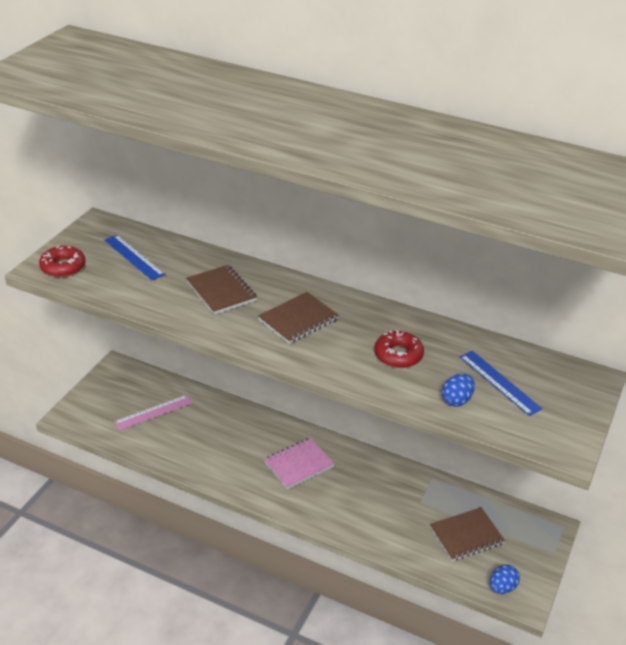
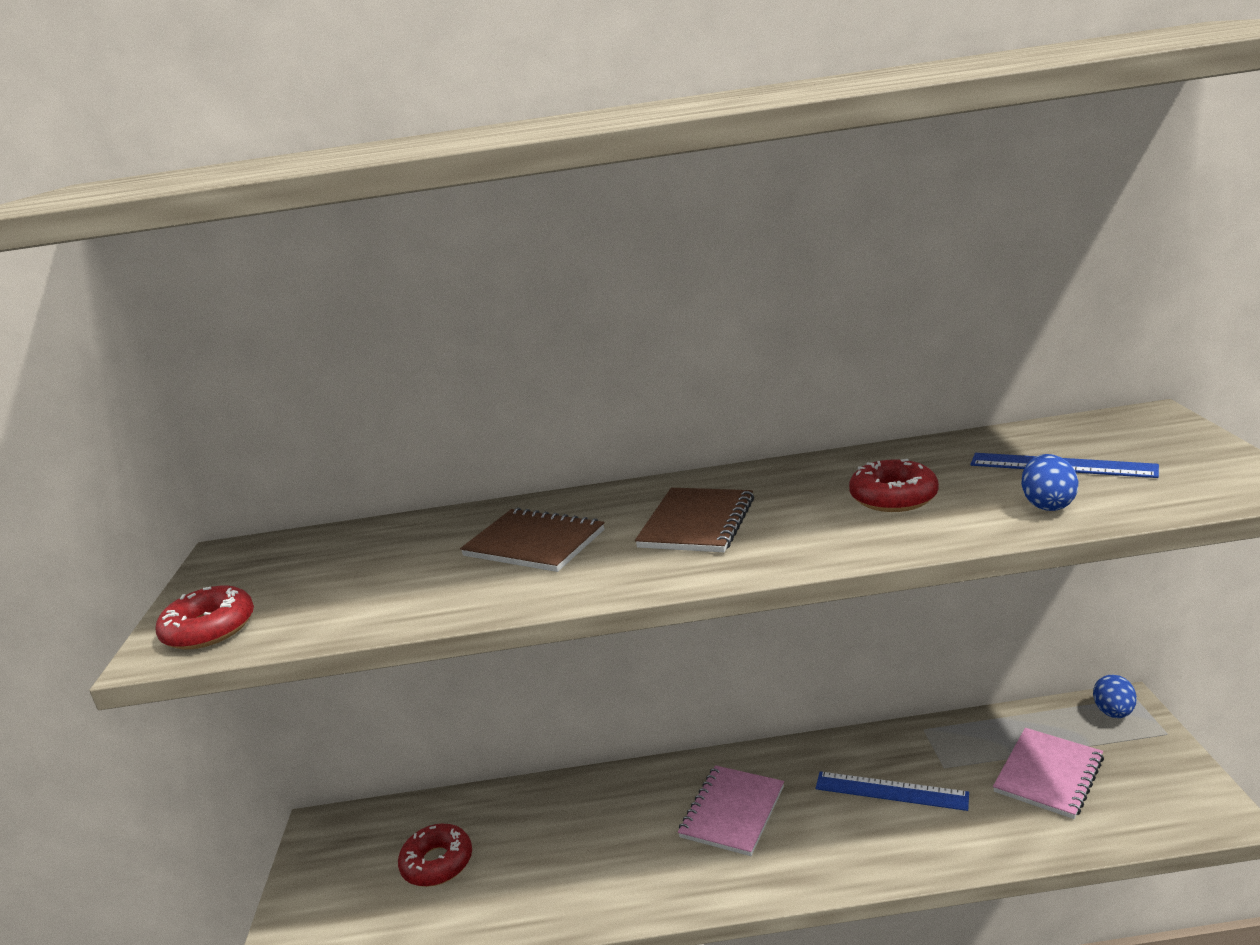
camera: 25 degrees left, 15 degrees down
(133, 257) = (335, 566): blue ruler -> blue ruler (891, 791)
(153, 412) = (437, 863): pink ruler -> red donut
(466, 535) = (1048, 775): brown notebook -> pink notebook
(502, 587) = (1172, 814): blue egg -> blue egg (1113, 712)

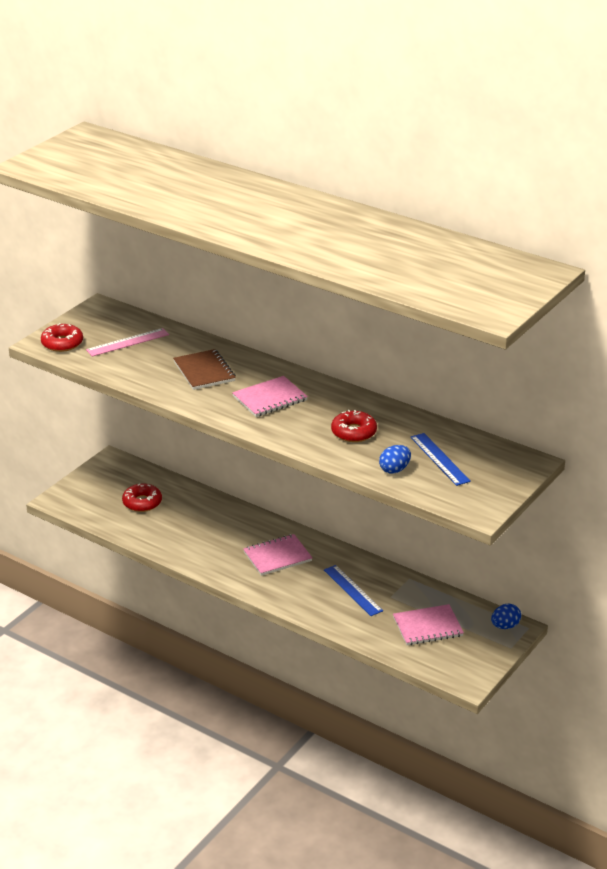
camera: 35 degrees right, 10 degrees up
(341, 571) = (128, 342): none -> pink ruler
(696, 523) = (270, 398): brown notebook -> pink notebook

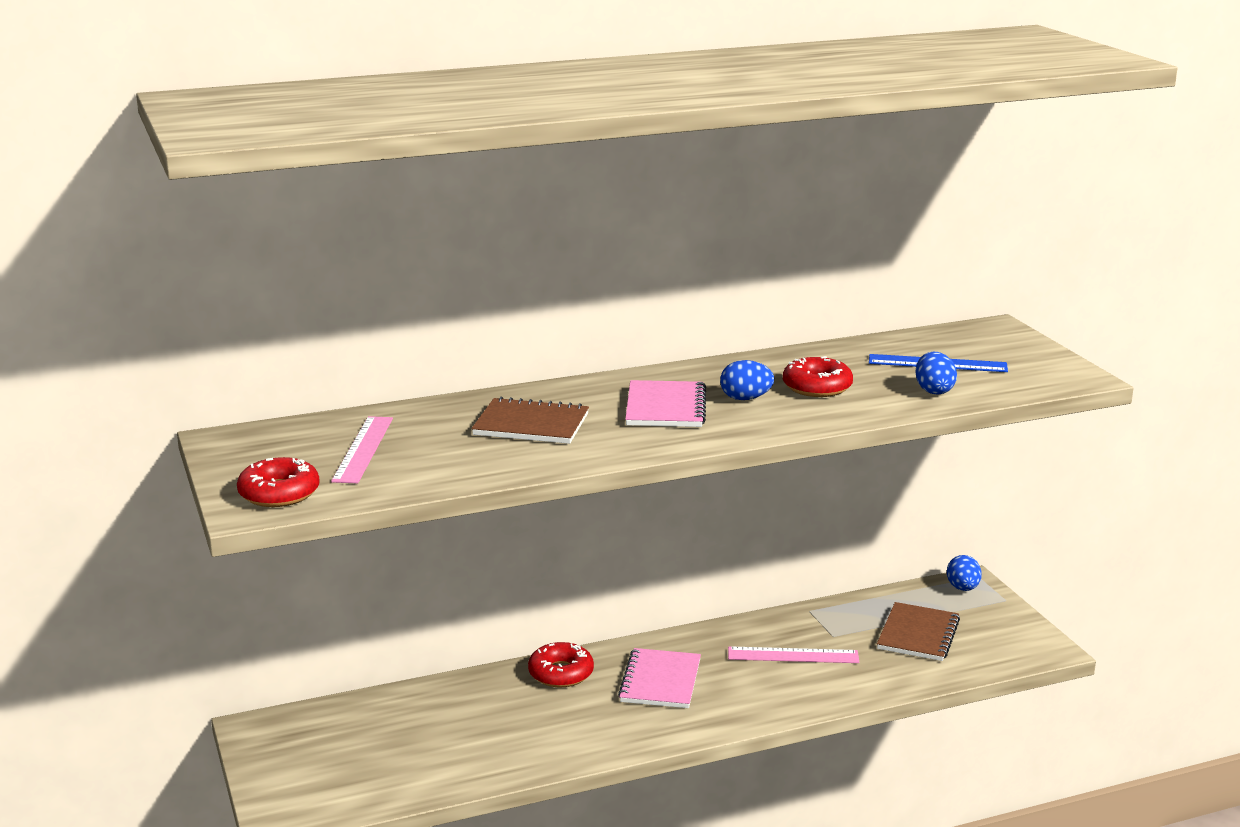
camera: 55 degrees left, 10 degrees down
(142, 502) = (397, 741): red donut -> red donut (561, 673)
(310, 417) = (745, 398): none -> blue egg
(352, 590) = (793, 655): blue ruler -> pink ruler
(427, 627) = (918, 634): pink notebook -> brown notebook

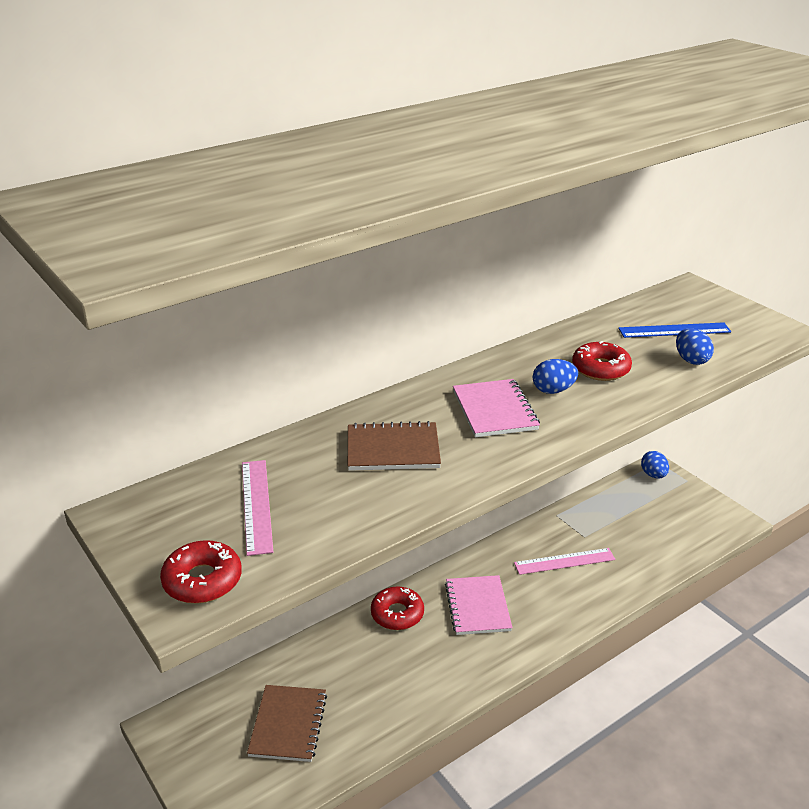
camera: 15 degrees left, 10 degrees up
(918, 634) = (643, 524): brown notebook -> brown notebook (288, 724)

